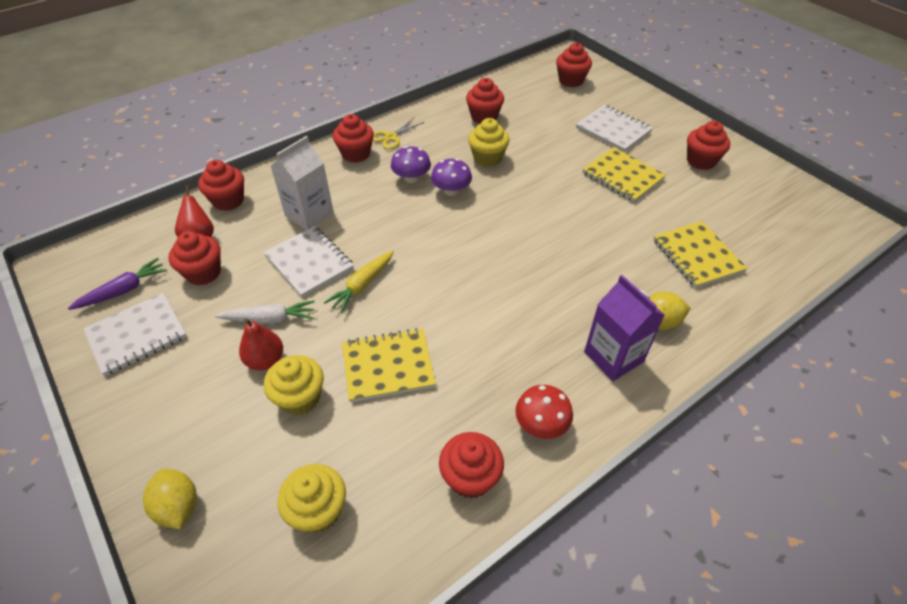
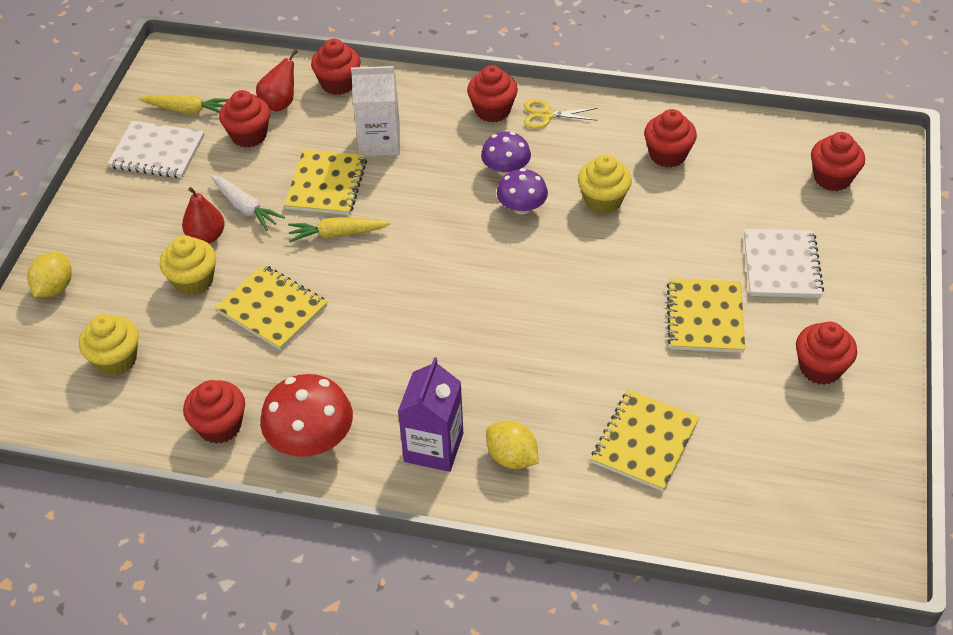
camera: 50 degrees right, 0 degrees up
(124, 290) = (187, 110): purple carrot -> yellow carrot
(309, 262) = (326, 184): white notebook -> yellow notebook
(541, 424) = (311, 439): red mushroom -> red mushroom, size x1.55

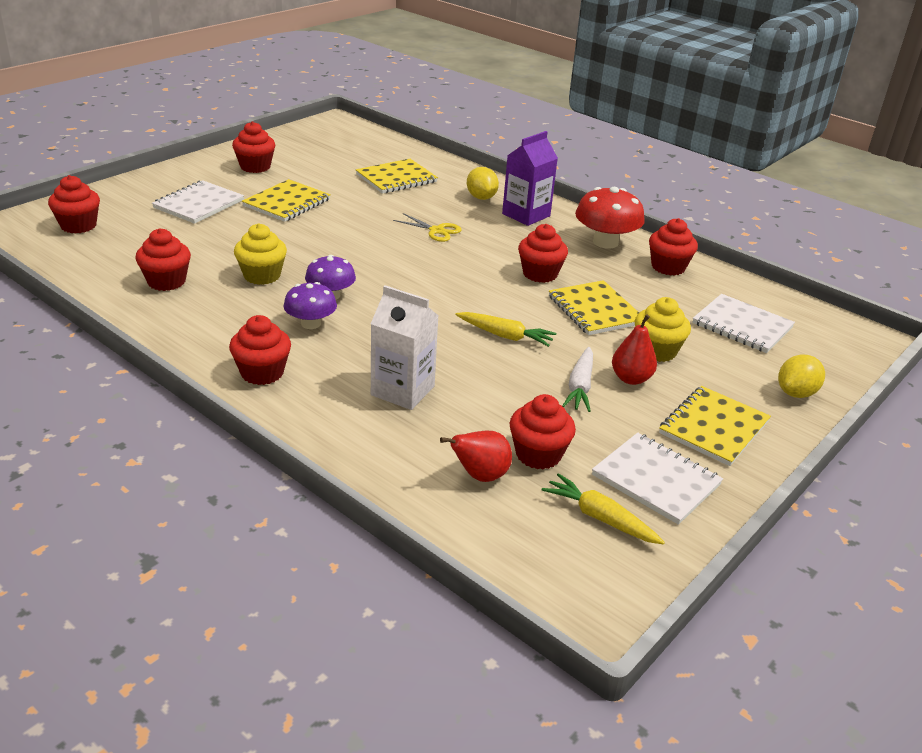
camera: 155 degrees left, 15 degrees down
(116, 360) = (742, 326): yellow cupcake -> white notebook
(246, 208) = (580, 387): white carrot -> white carrot turned 150 degrees counterclockwise
(326, 184) = (487, 376): yellow notebook -> yellow notebook (714, 428)
(338, 84) = (393, 470): red cupcake -> red cupcake (540, 274)
(546, 115) = (218, 348): yellow scissors -> yellow scissors (436, 231)

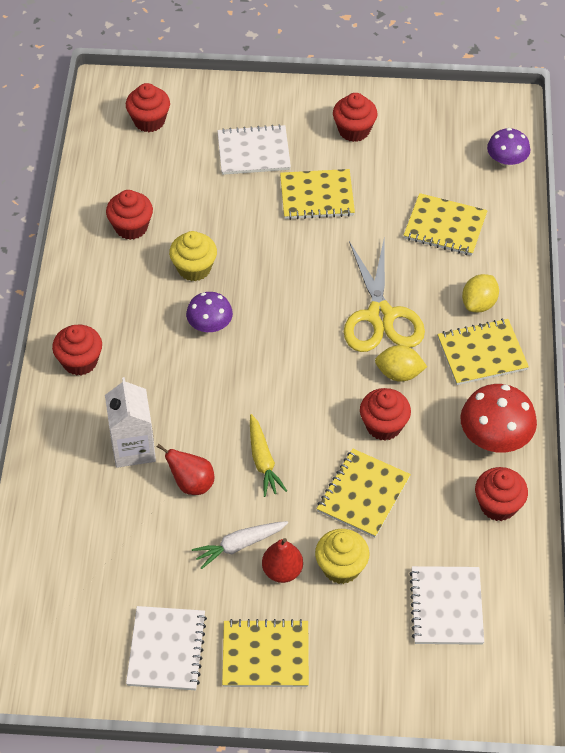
camera: 55 degrees right, 20 degrees up
(311, 323) = (162, 342): purple mushroom -> purple mushroom (506, 160)
(436, 231) = (380, 316): yellow scissors -> yellow scissors, size x1.99
(480, 476) = (81, 549): red pear -> red pear (191, 484)
(526, 215) = (482, 354): purple carton -> yellow notebook
(538, 454) = (133, 567): red cupcake -> none
(599, 517) = (97, 638): yellow carrot -> none
(796, 393) = (371, 689): yellow lemon -> yellow lemon (399, 373)

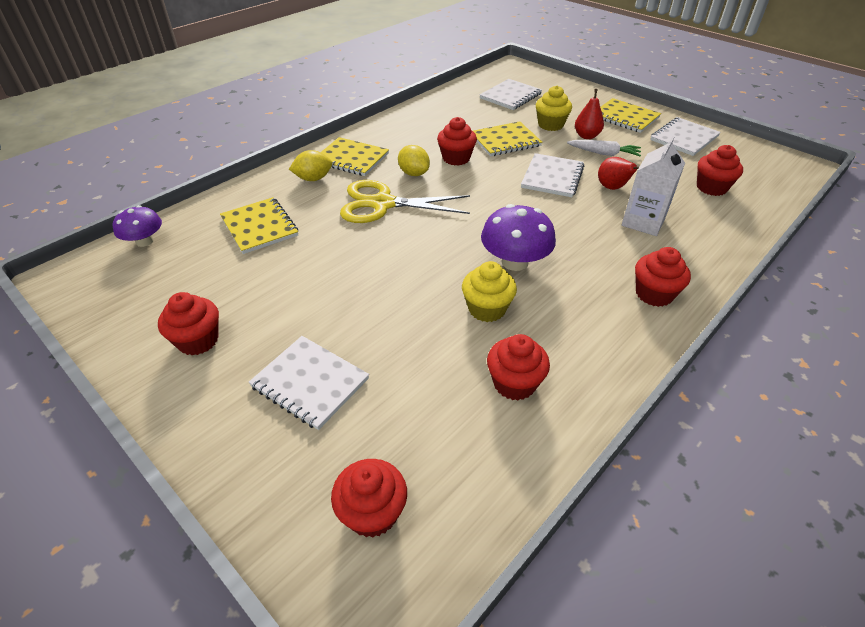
camera: 140 degrees left, 10 degrees down
(210, 325) = (514, 262): purple mushroom -> purple mushroom, size x1.55
(263, 461) = (552, 177): yellow carrot -> white notebook
(317, 196) = (313, 303): yellow notebook -> none
(380, 316) = (383, 204): yellow scissors -> yellow scissors turned 120 degrees counterclockwise
(495, 437) = (400, 129): red mushroom -> none
(498, 505) = (437, 110): red cupcake -> red cupcake (711, 187)

